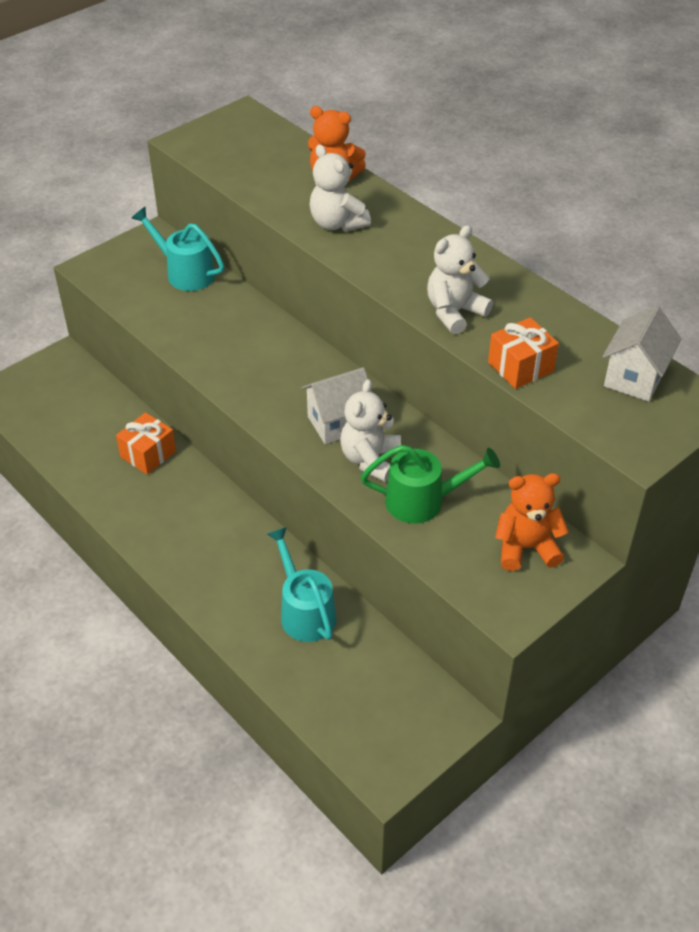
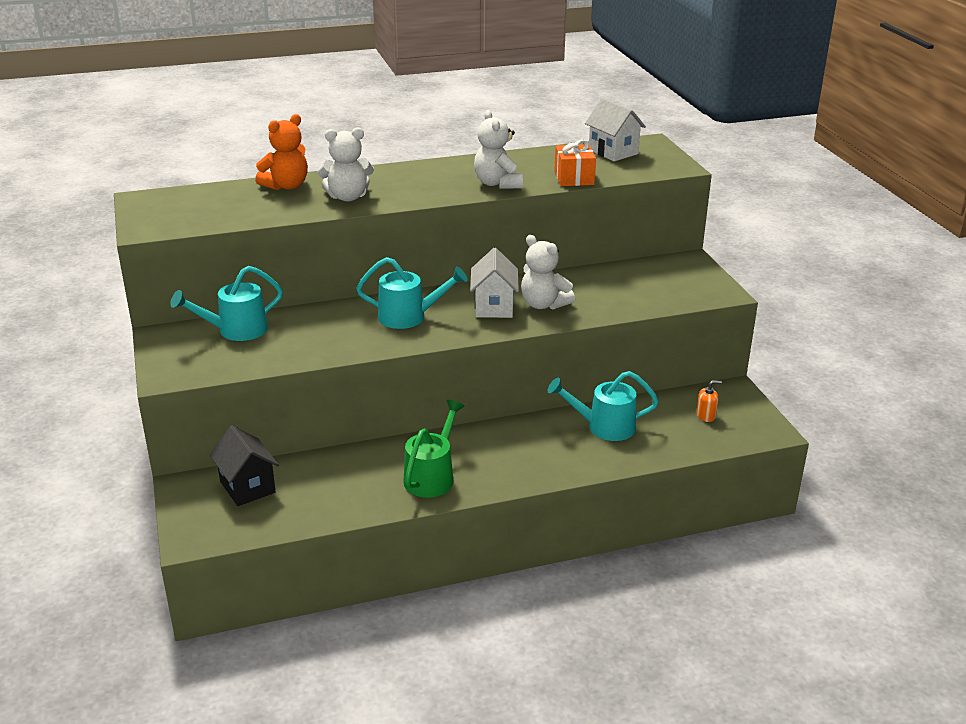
camera: 65 degrees left, 15 degrees down
(78, 394) = (247, 487): none -> black house
(148, 454) = (368, 463): orange gift -> none
(278, 369) = (409, 317): none -> turquoise watering can
(381, 700) = (706, 416): none -> orange soap dispenser
(423, 501) = (600, 295): green watering can -> green watering can (432, 476)
(526, 548) = (668, 273): orange teddy bear -> none

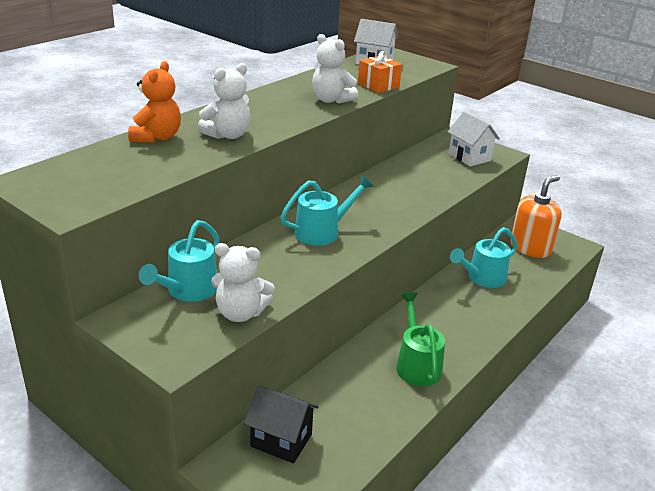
camera: 35 degrees left, 0 degrees up
(494, 307) = (375, 205): white house -> white house (469, 157)
(543, 304) = (406, 193): white teddy bear -> white teddy bear (240, 313)
(706, 416) = (530, 248): orange soap dispenser -> orange soap dispenser, size x2.37

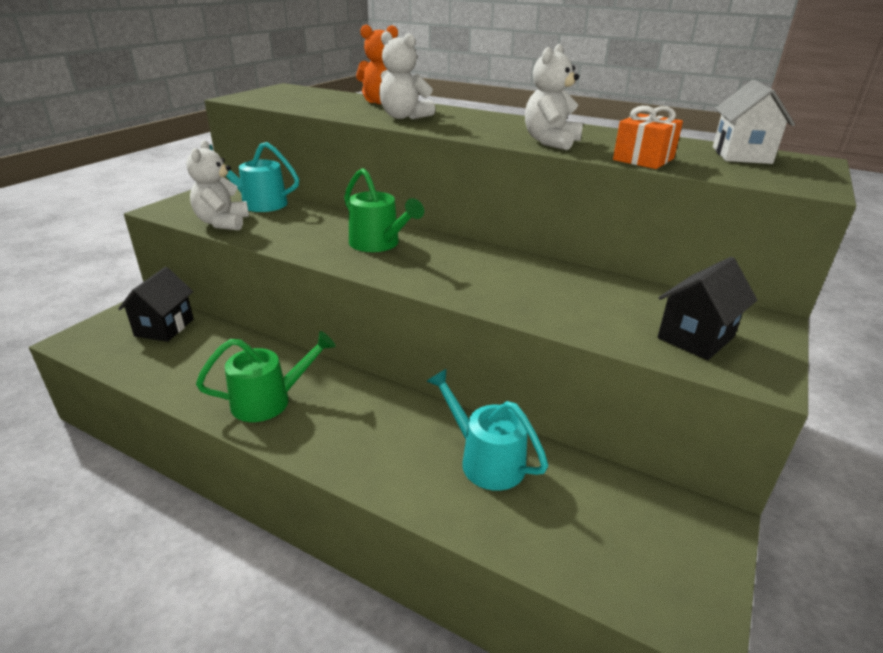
camera: 80 degrees right, 0 degrees up
(323, 232) = (379, 244): turquoise watering can -> green watering can
(469, 157) = (695, 337): white house -> black house
(530, 248) = (626, 530): orange soap dispenser -> none

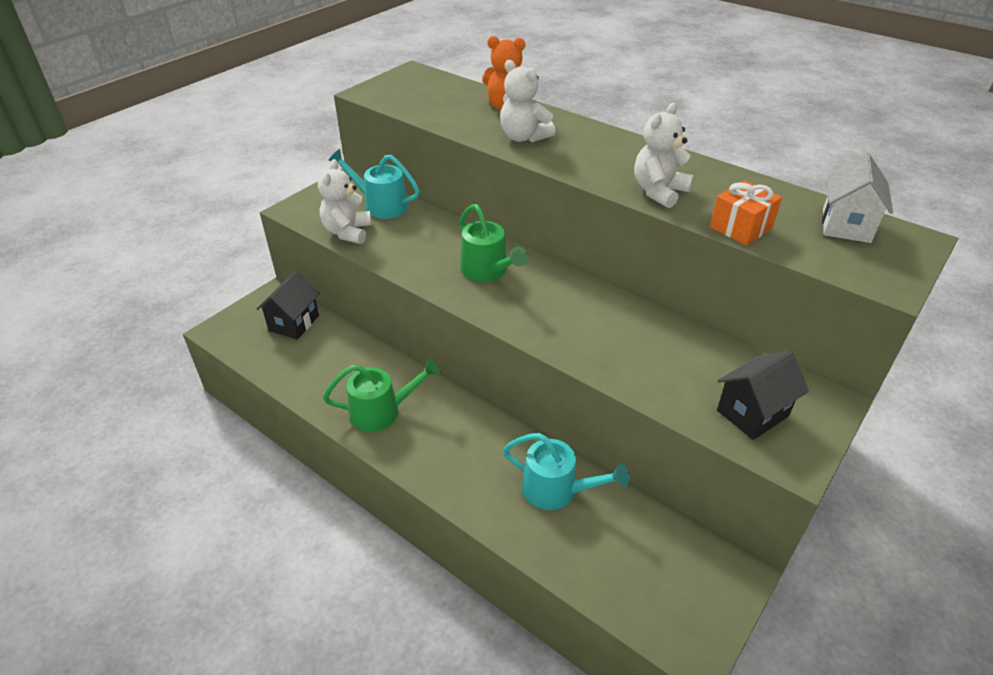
camera: 10 degrees right, 10 degrees up
(485, 460) = (557, 490): turquoise watering can -> turquoise watering can turned 150 degrees clockwise

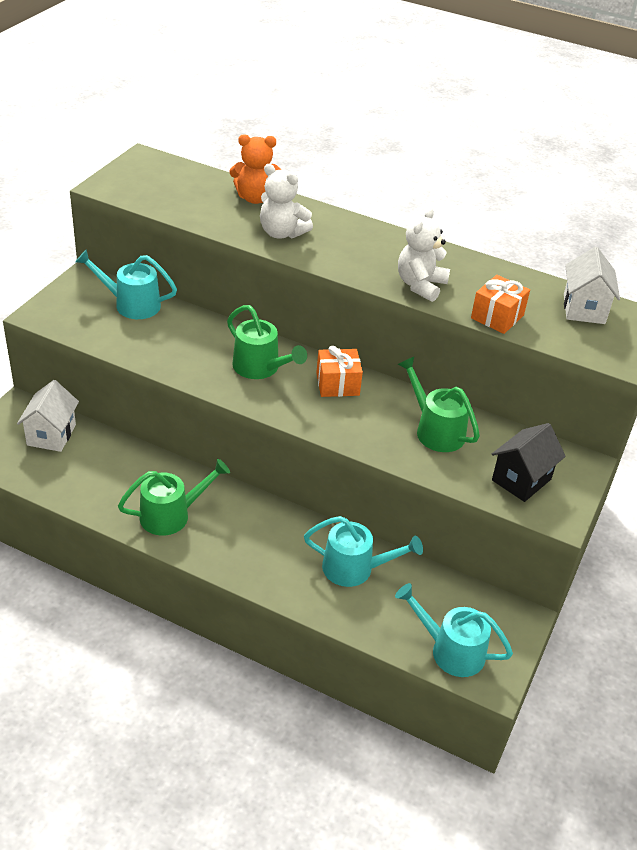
camera: 15 degrees left, 0 degrees up
(294, 323) = (51, 435): black house -> white house
(347, 232) = (106, 337): white teddy bear -> none
(563, 293) = (337, 384): none -> orange gift
(648, 602) = (450, 650): none -> turquoise watering can
(660, 348) = (435, 430): none -> green watering can

